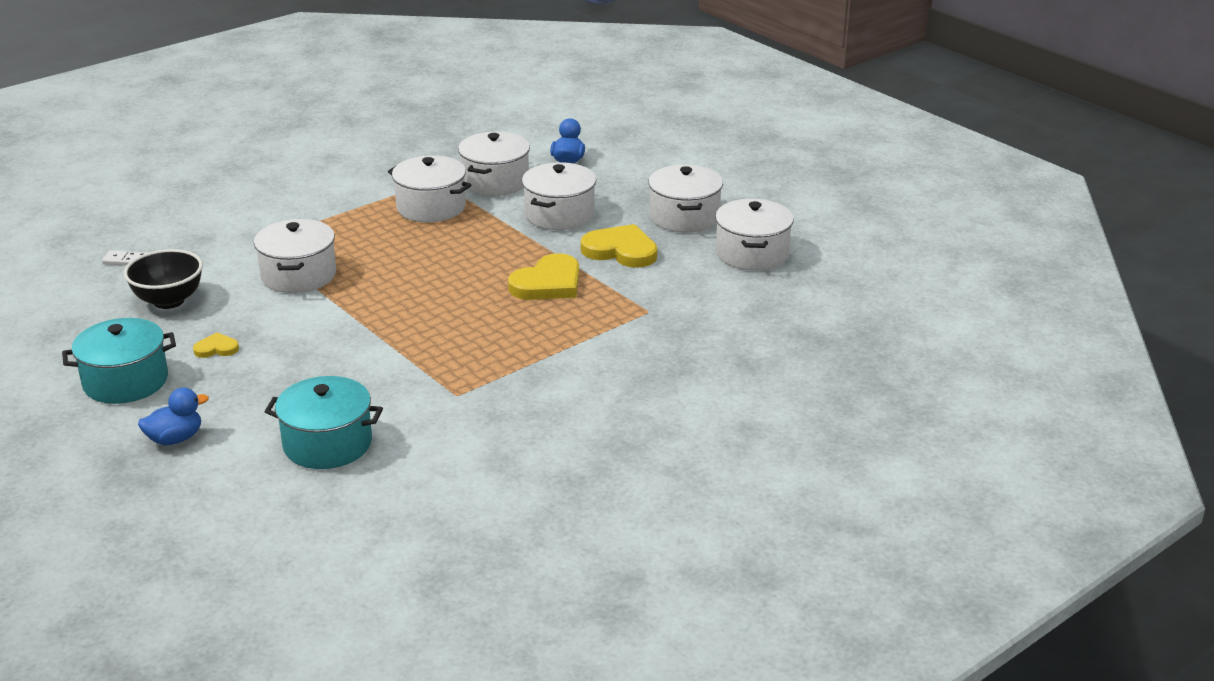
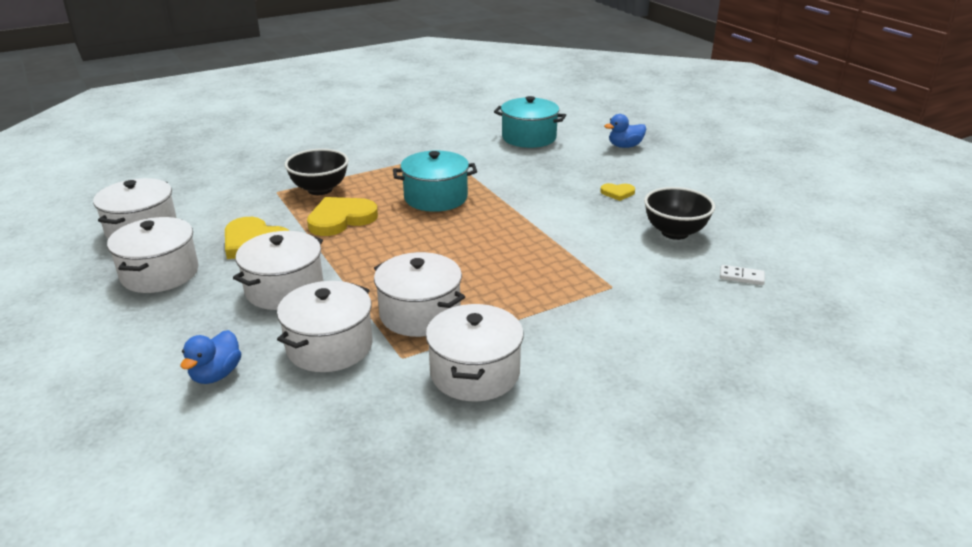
camera: 170 degrees left, 0 degrees up
(125, 381) = (676, 178): turquoise pot -> turquoise pot (436, 198)
(298, 275) = (562, 246): white pot -> white pot (475, 373)
(597, 318) = (320, 189): none -> black bowl

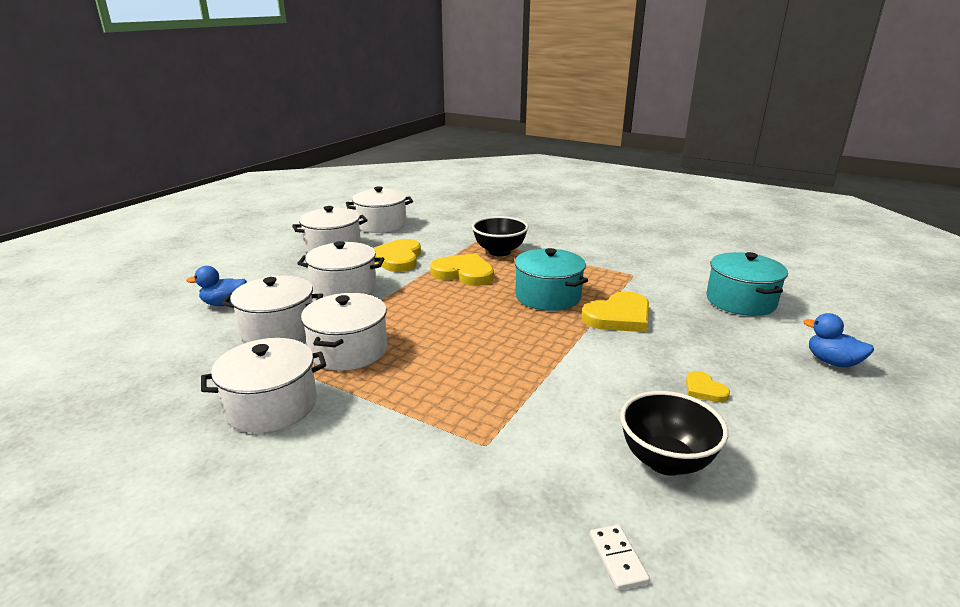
camera: 60 degrees right, 5 degrees down
(501, 184) = (619, 317): none -> yellow heart

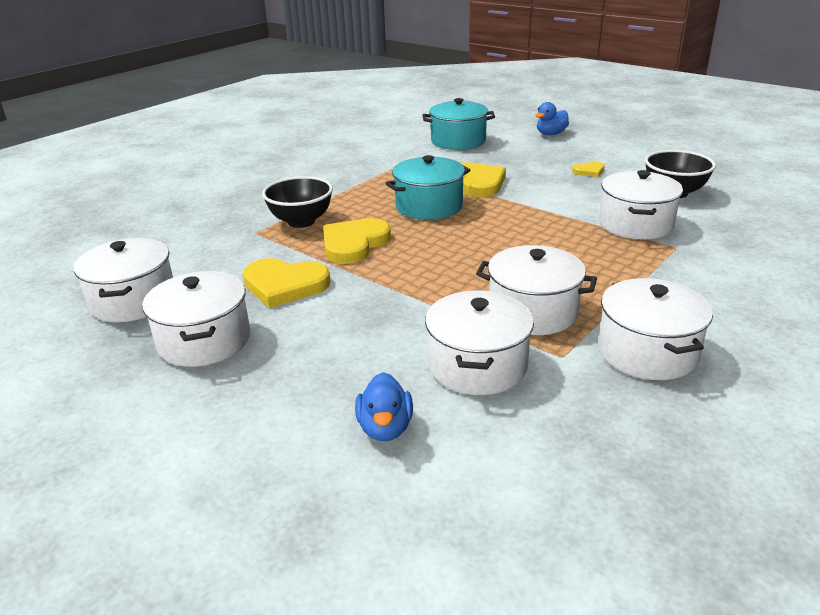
camera: 80 degrees left, 5 degrees up
(344, 288) = (367, 322): white pot -> white pot (635, 224)
(617, 559) = (768, 216): white domino -> none

